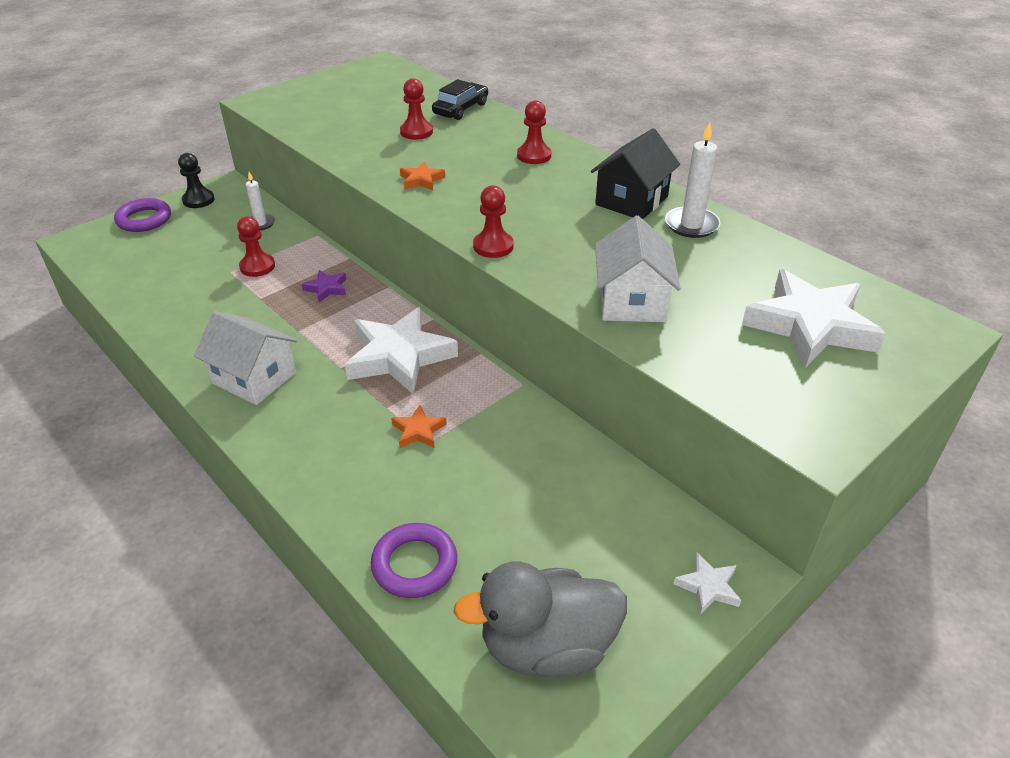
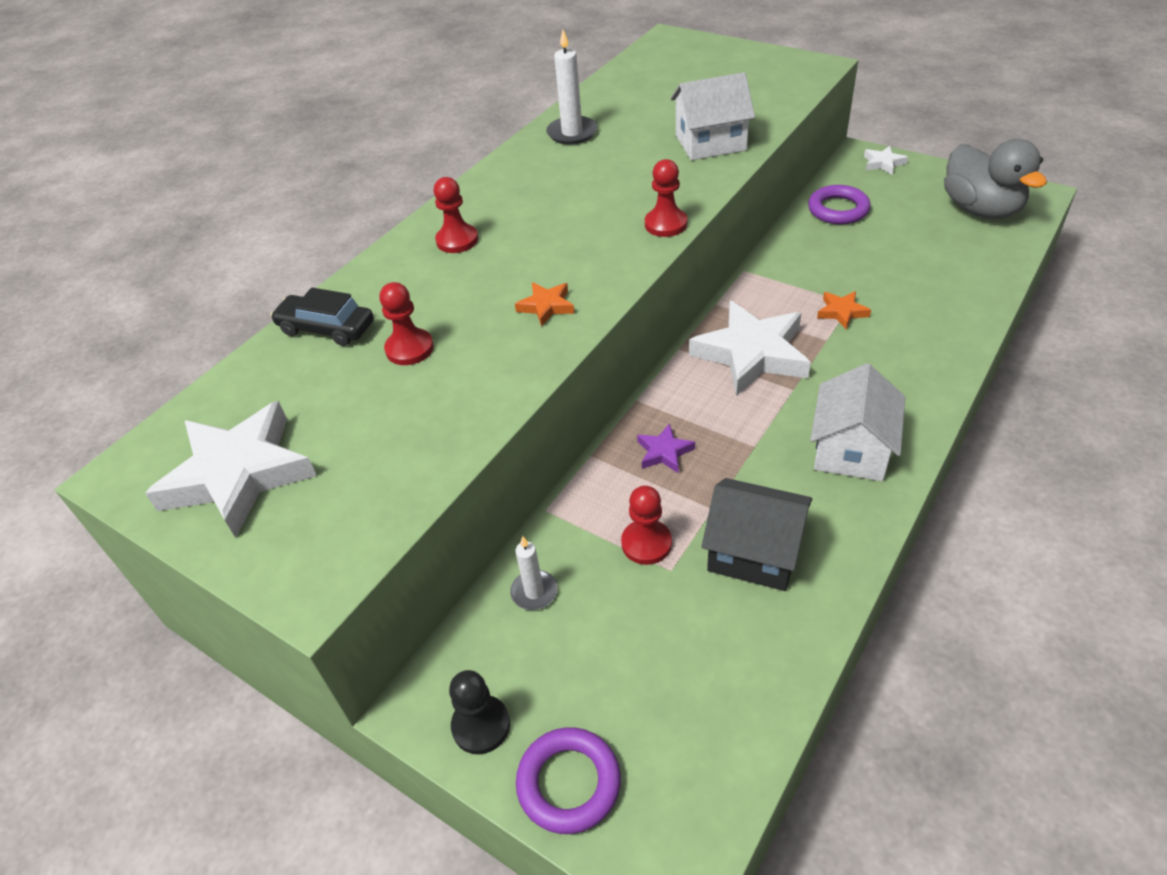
camera: 100 degrees left, 5 degrees up
(414, 564) = (973, 276): purple ring -> purple ring (838, 209)
(631, 200) = (539, 167): black house -> black house (754, 552)
(810, 325) = (693, 76): white star -> white star (238, 474)

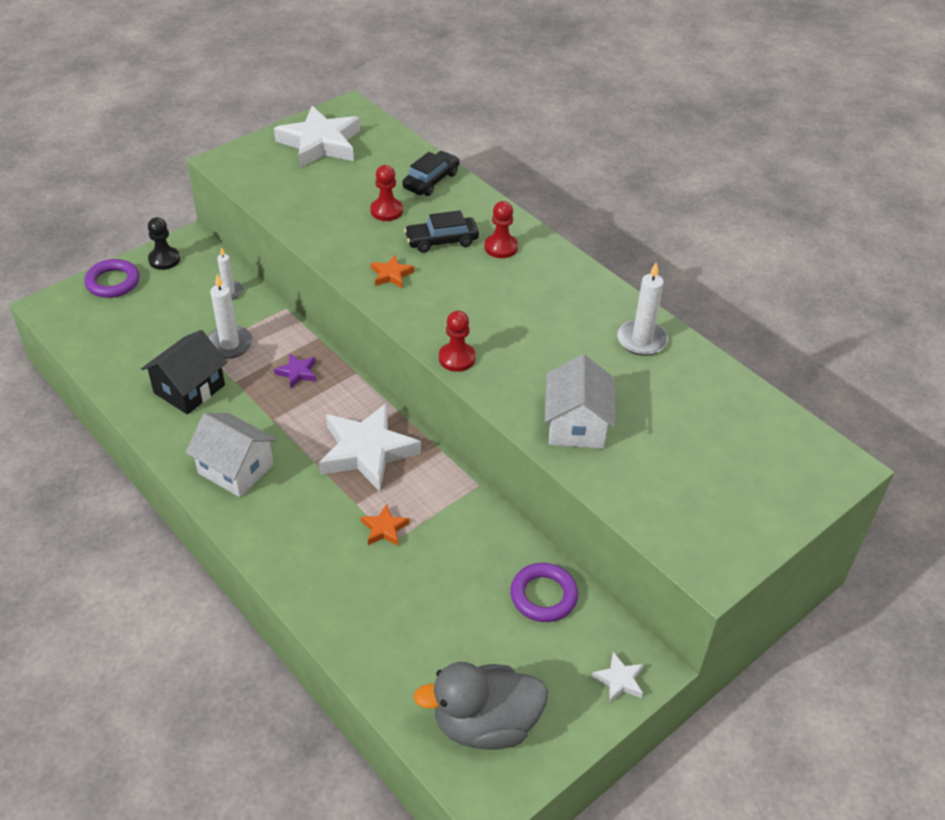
camera: 100 degrees right, 0 degrees up
(460, 285) = (441, 241): none -> black car
(646, 543) = (229, 344): red pawn -> white candle

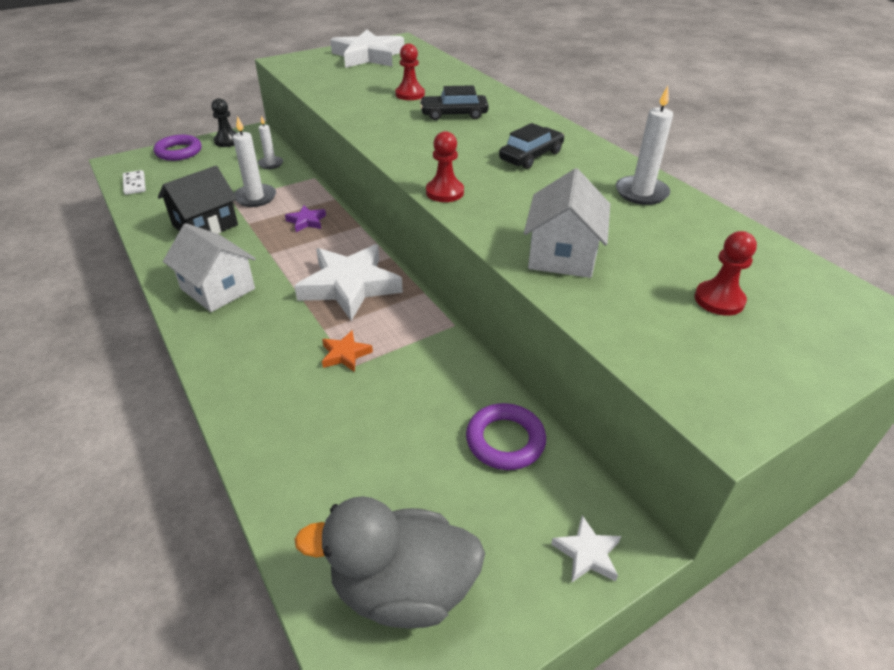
camera: 10 degrees right, 5 degrees down
(84, 338) = (135, 184): none -> white domino
(391, 275) = (400, 132): orange star -> none
(431, 180) = (455, 80): black car -> black car (531, 156)
(501, 247) = (508, 121): red pawn -> red pawn (719, 300)

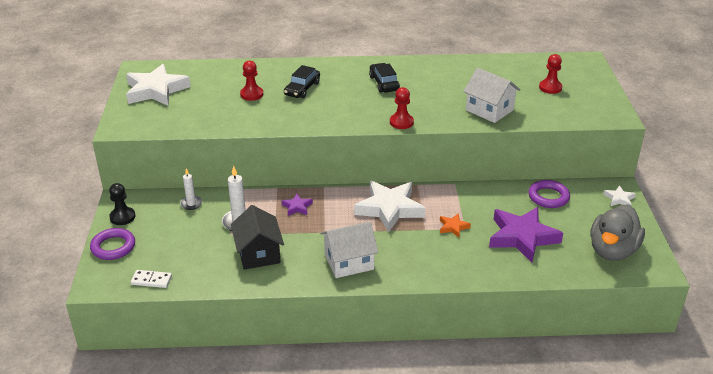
camera: 60 degrees left, 5 degrees down
(366, 438) = (522, 237): none -> purple star
(641, 193) = (451, 69): white candle -> none

